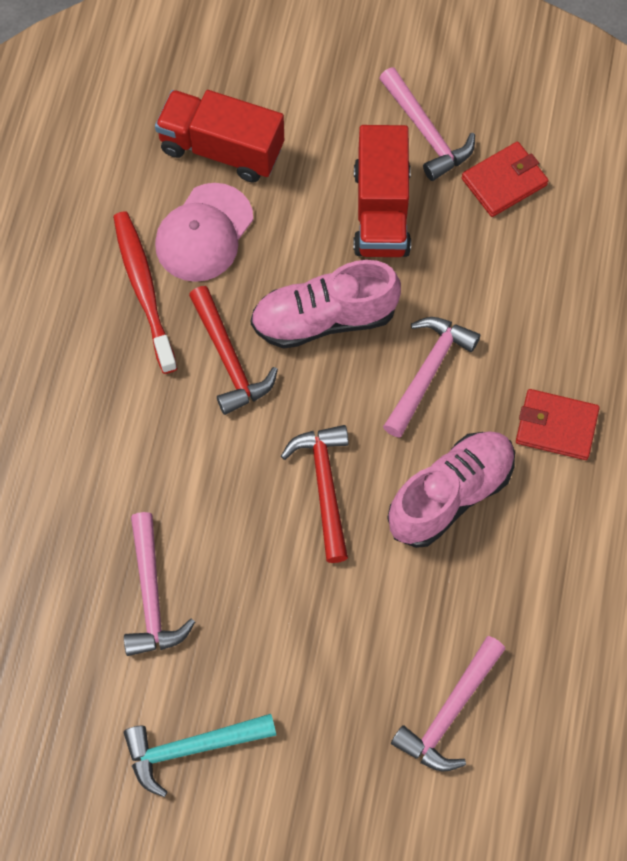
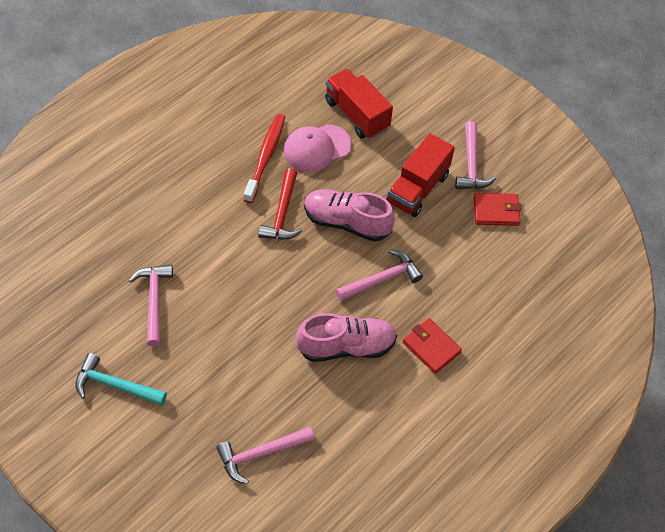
camera: 30 degrees right, 10 degrees down
(151, 596) = (154, 301): pink hammer -> pink hammer turned 150 degrees clockwise
(324, 486) = (283, 302): red hammer -> none

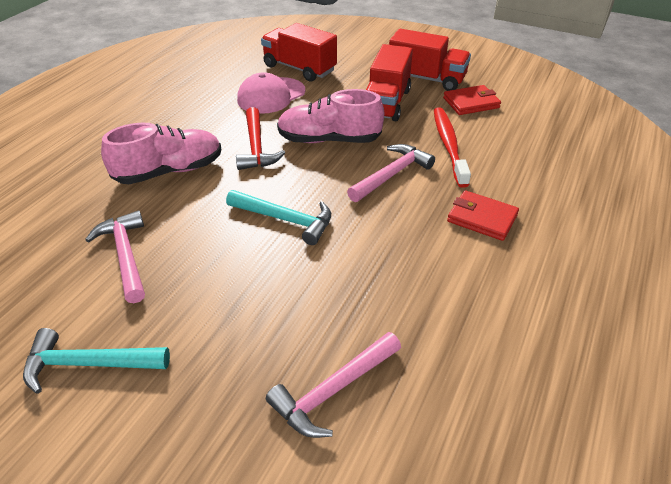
camera: 15 degrees left, 15 degrees down
(265, 157) = (220, 111): red toothbrush -> red toothbrush (449, 145)
(279, 302) = (286, 220): none -> turquoise hammer
(346, 346) = (385, 241): pink shoe -> pink shoe (169, 171)
(471, 164) = (426, 79): pink hammer -> red truck

